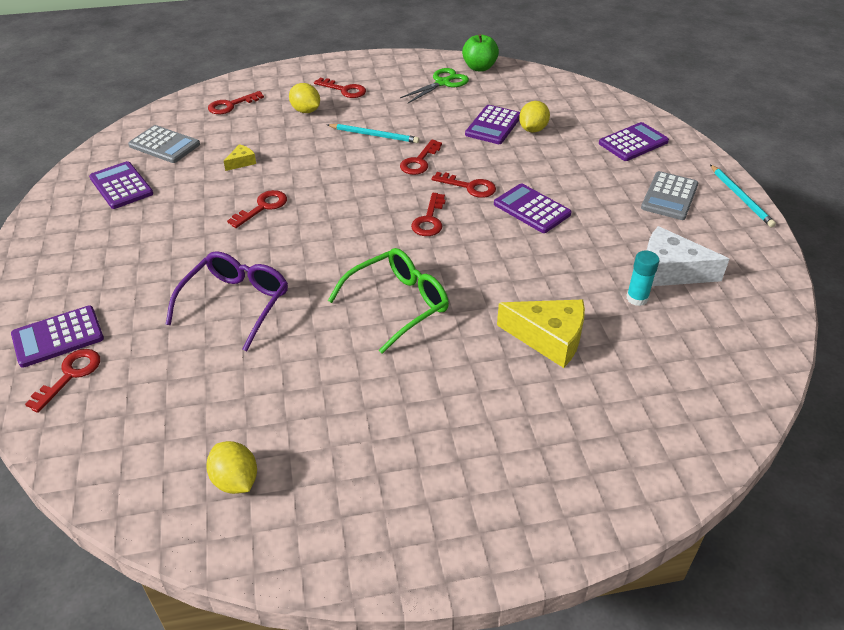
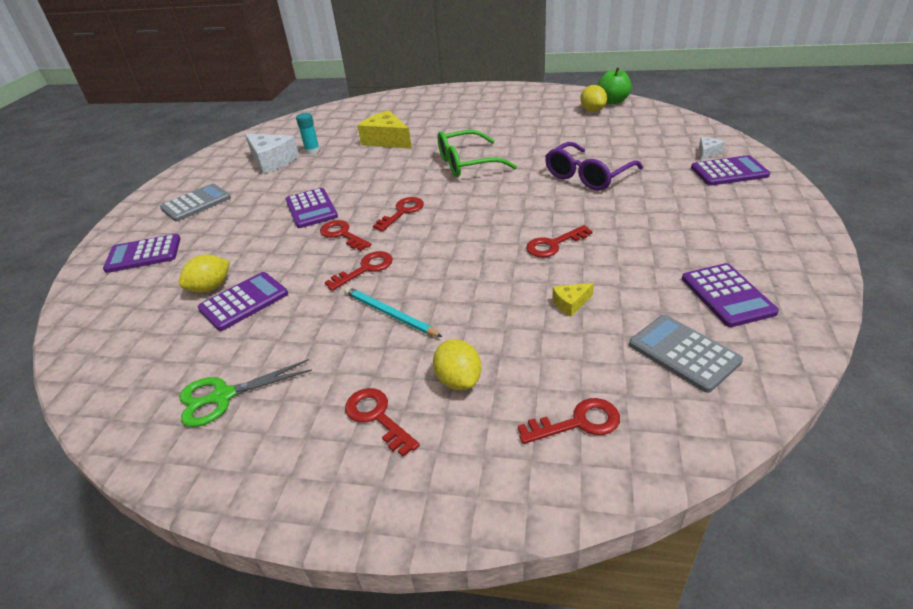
camera: 155 degrees left, 5 degrees down
(70, 375) = (707, 152): red key -> white cheese
(479, 67) = (135, 421): green apple -> green apple (613, 101)
(741, 197) = (150, 195): turquoise pencil -> none

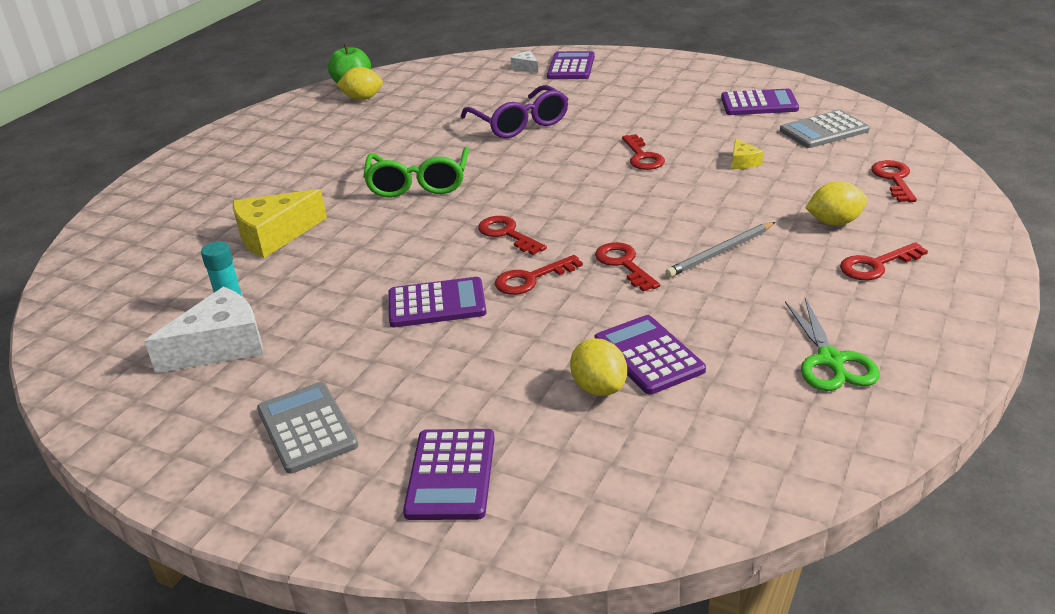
camera: 75 degrees left, 5 degrees down
(389, 314) = (720, 252): turquoise pencil -> grey pencil

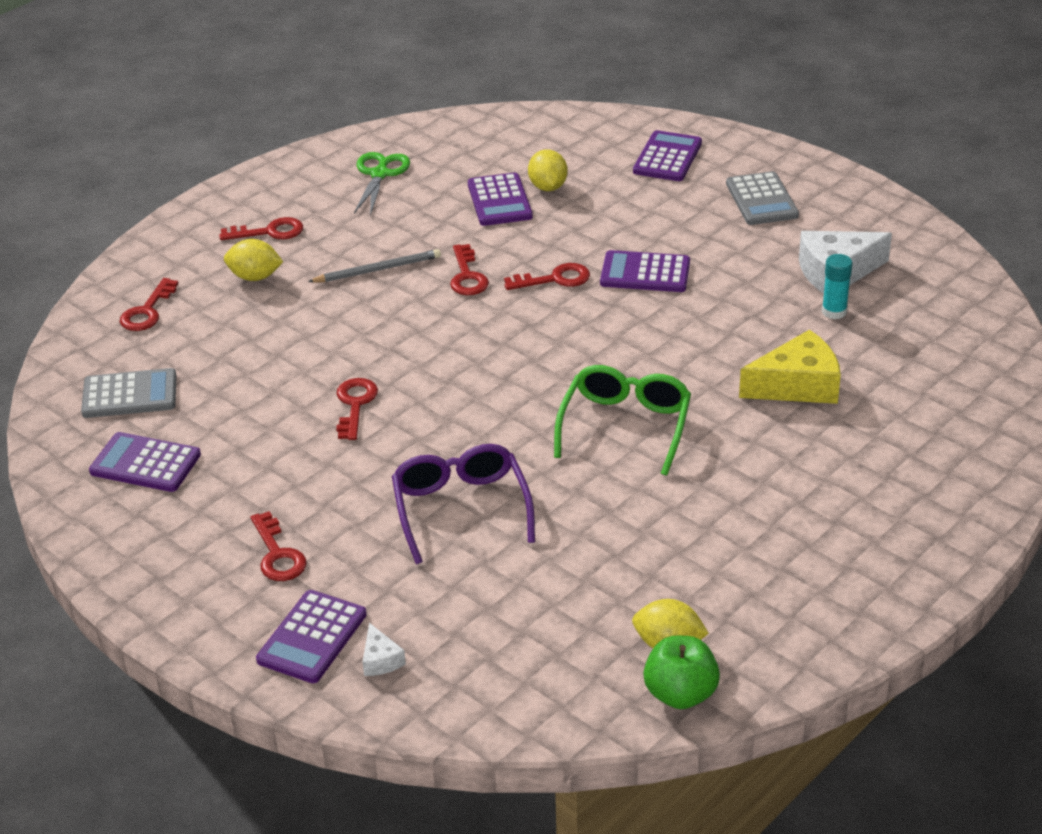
camera: 165 degrees left, 5 degrees up
(507, 234) = (555, 332): red key -> red key (278, 554)
(743, 162) = (259, 369): yellow cheese -> none

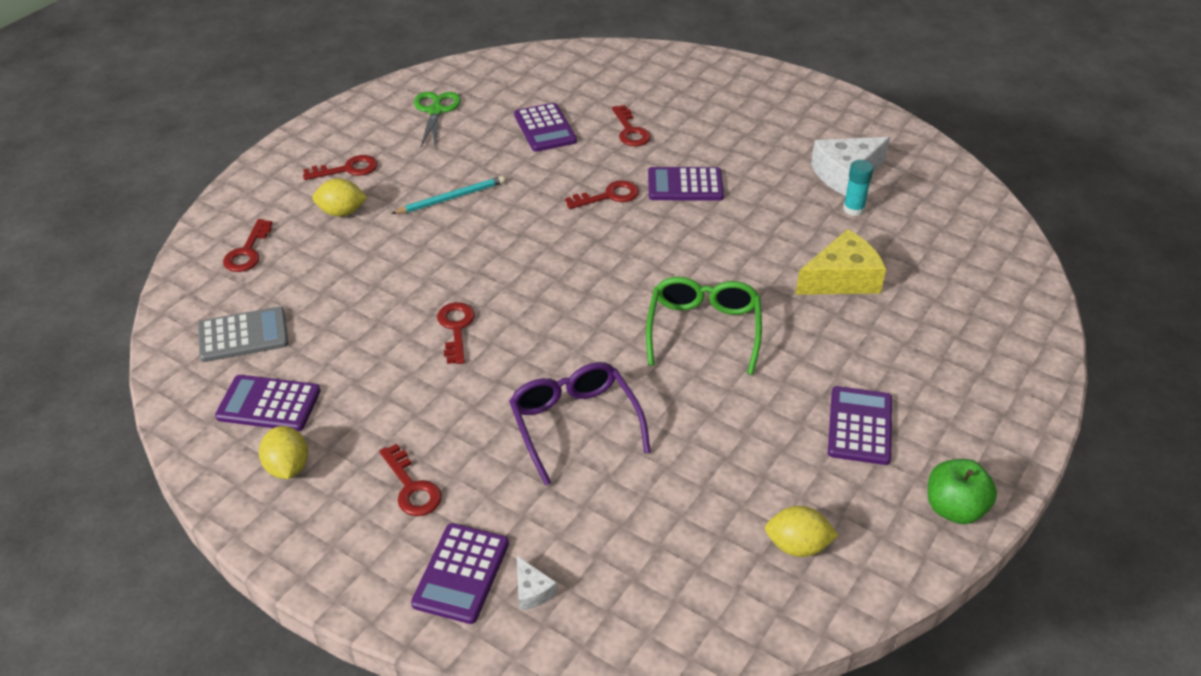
camera: 10 degrees left, 5 degrees up
(378, 270) = (451, 198): grey pencil -> turquoise pencil
(467, 276) = (532, 198): red key -> red key (630, 131)
(548, 187) = (583, 114): yellow lemon -> yellow lemon (288, 467)
(667, 157) = (678, 82): purple calculator -> purple calculator (859, 426)
(680, 694) = (821, 597): green apple -> green apple (954, 508)
(762, 200) = (766, 114): grey calculator -> none

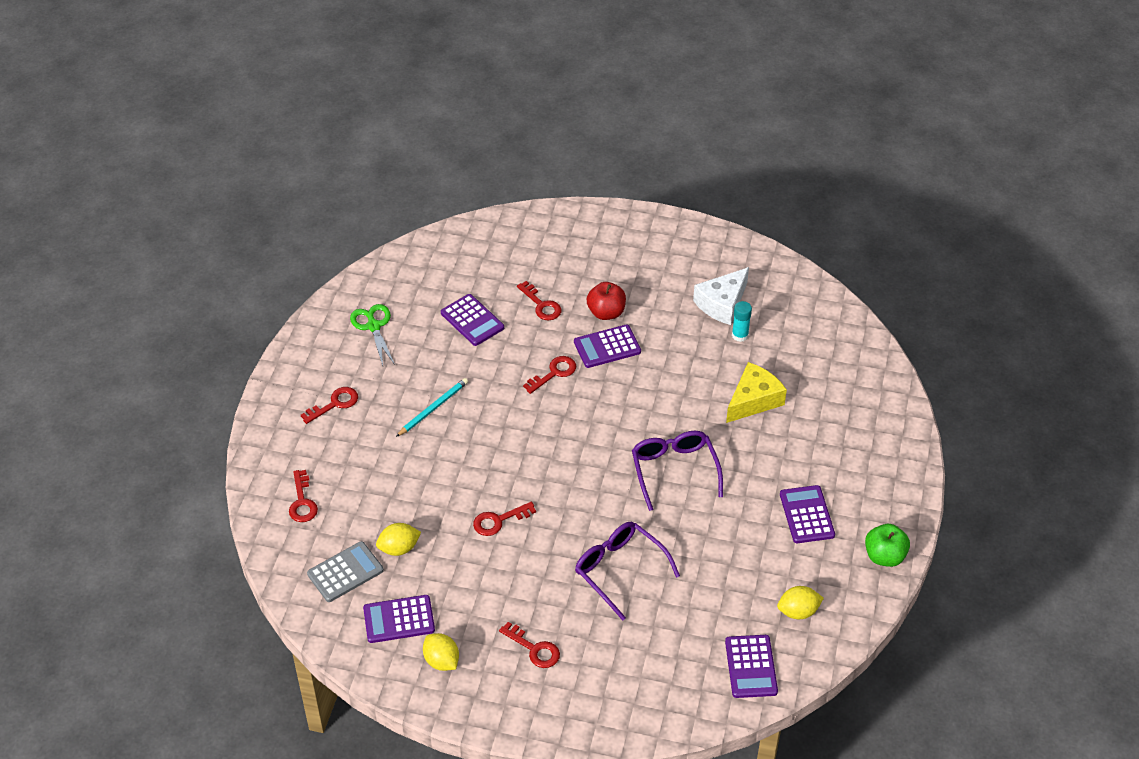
camera: 20 degrees left, 5 degrees up
(342, 212) = (354, 445): yellow lemon -> yellow lemon (399, 548)
(456, 328) = (499, 521): red key -> red key turned 90 degrees counterclockwise
(461, 573) = (598, 695): purple calculator -> purple calculator (751, 667)
(532, 591) = (648, 692): white cheese -> none
(701, 153) = (606, 312): none -> red apple
(703, 329) = (674, 470): green glasses -> purple glasses

